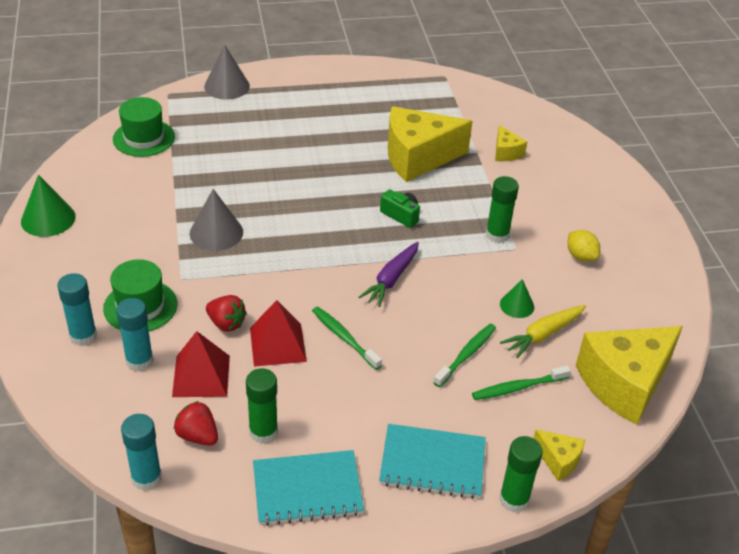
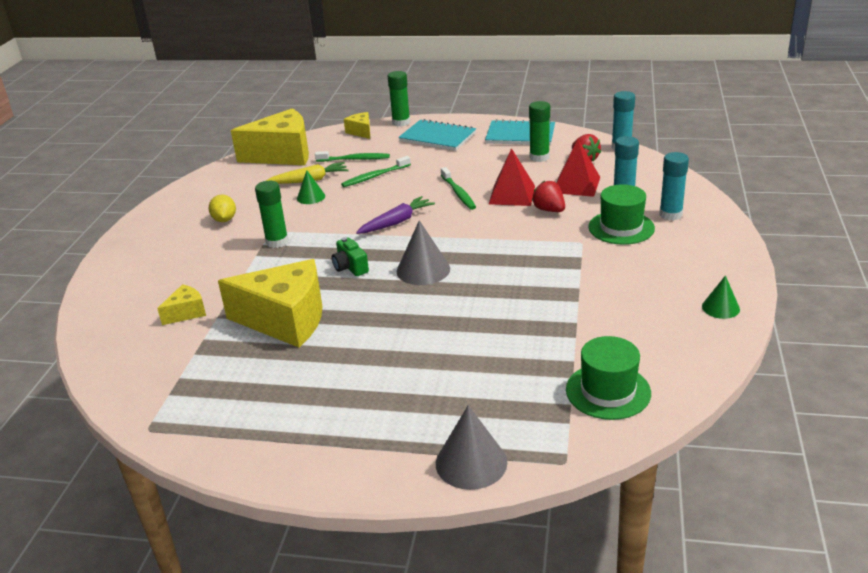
camera: 155 degrees left, 10 degrees down
(48, 219) = (720, 307): green cone -> green cone, size x0.61
(216, 232) = (540, 274): grey cone -> grey cone (423, 270)
(506, 152) = (186, 313): yellow cheese -> yellow cheese turned 45 degrees clockwise

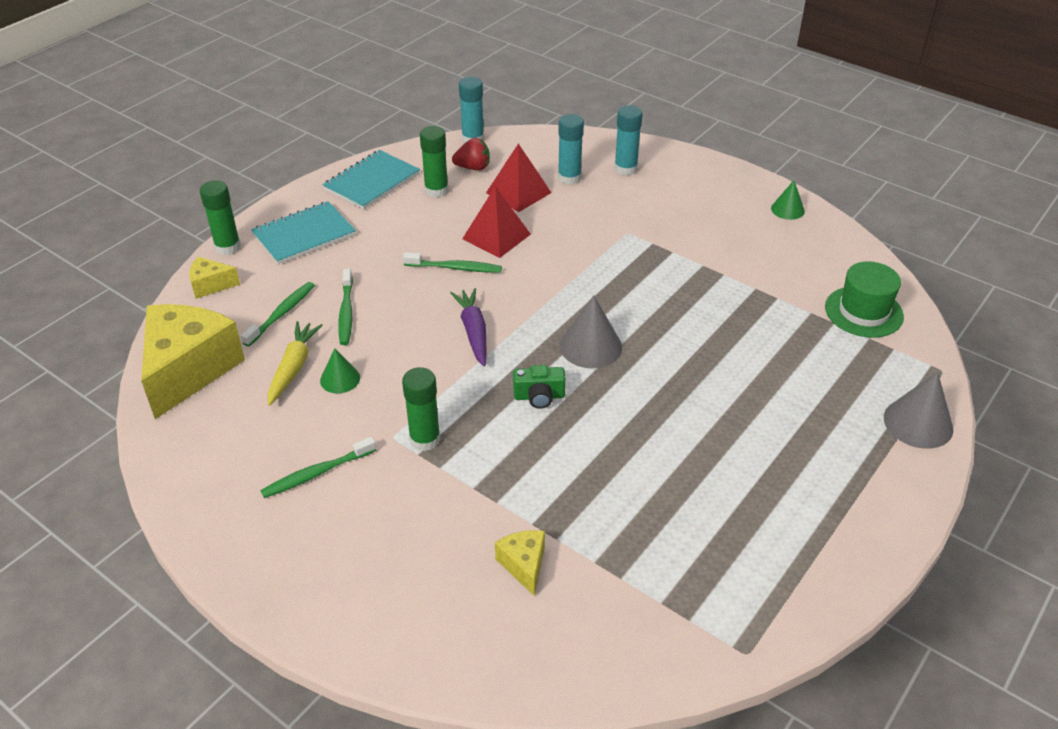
camera: 65 degrees left, 10 degrees up
(224, 220) = (317, 473): yellow lemon -> green toothbrush
(286, 320) = (608, 479): yellow cheese -> none
(549, 210) = (550, 227): red strawberry -> none
(621, 227) = (623, 202): green hat -> none

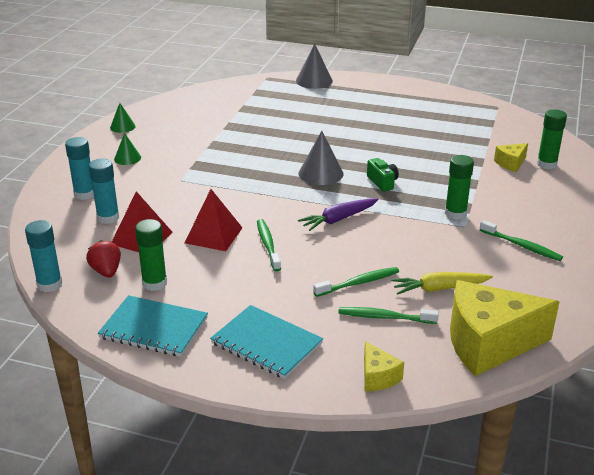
camera: 110 degrees left, 10 degrees down
(227, 247) = (314, 390): green glue stick -> green glue stick (546, 164)
(340, 379) = (432, 263): green cone -> green cone (127, 158)
(863, 312) = (227, 97): green hat -> none

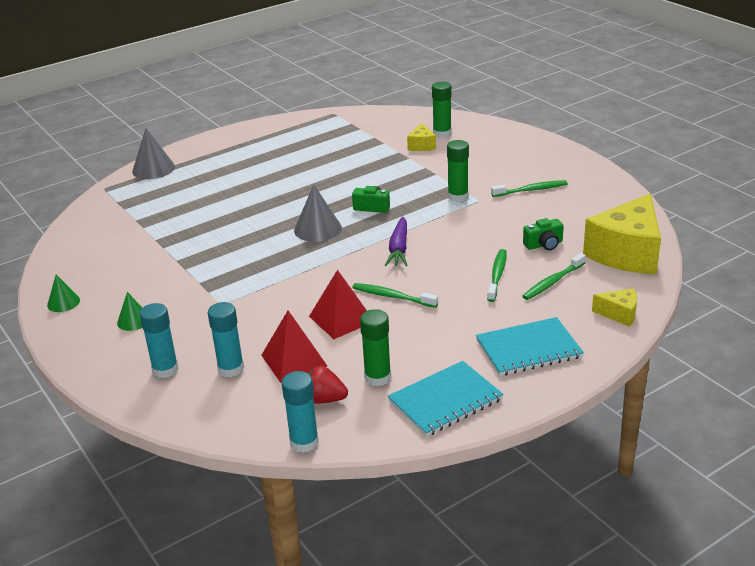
camera: 50 degrees left, 0 degrees up
(439, 289) = (544, 245): yellow carrot -> green camera

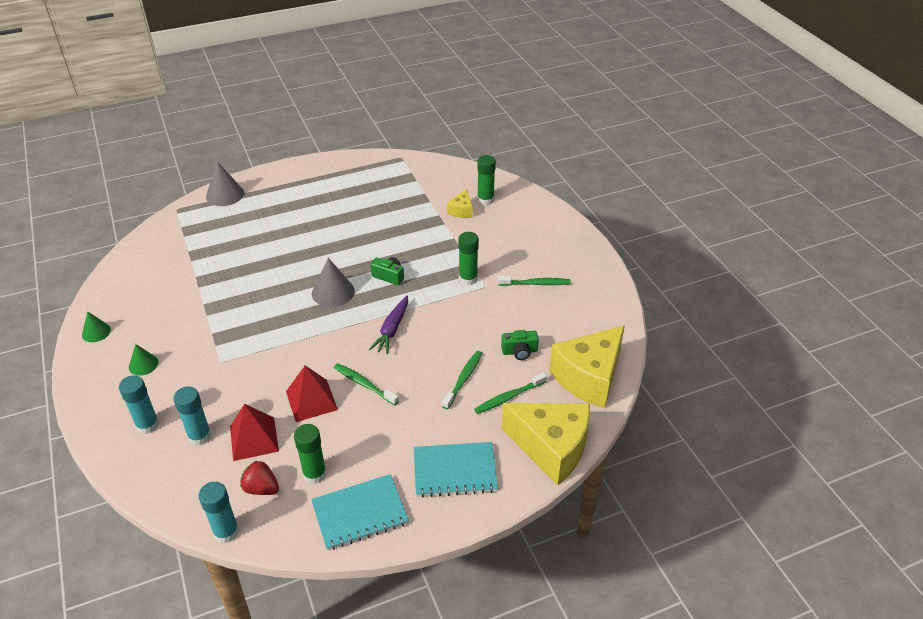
camera: 10 degrees right, 10 degrees up
(619, 314) = (551, 448): yellow cheese -> yellow cheese, size x2.20

